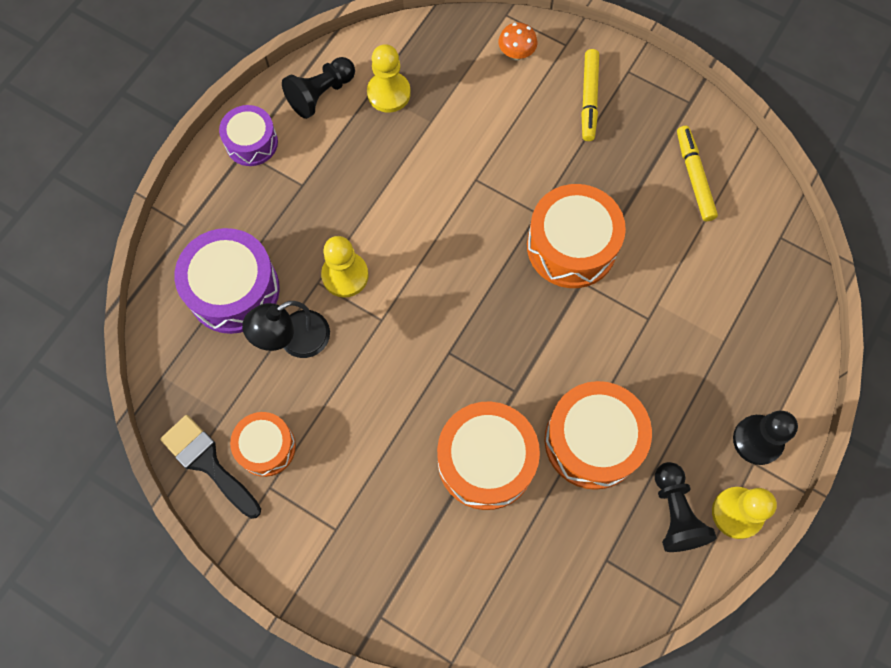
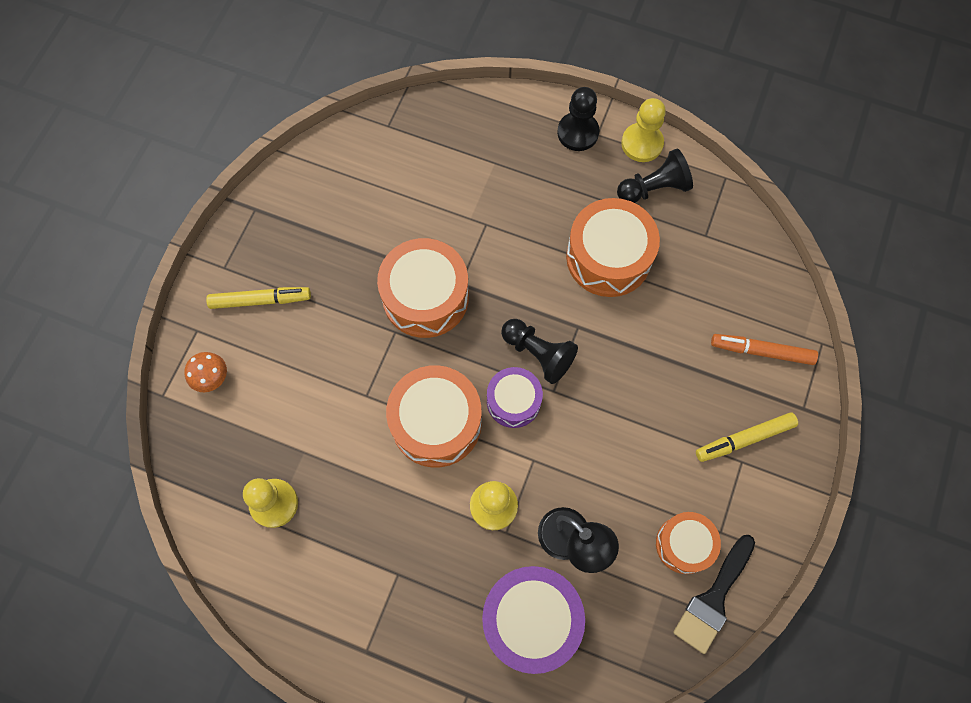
camera: 100 degrees left, 0 degrees up
(251, 142) = (353, 645): purple drum -> purple drum (513, 401)
(321, 94) = (283, 579): black pawn -> black pawn (538, 354)
(454, 587) = (761, 351): none -> orange marker
(486, 461) = (647, 342): orange drum -> orange drum (436, 422)
(694, 177) = (336, 199): yellow marker -> yellow marker (744, 439)

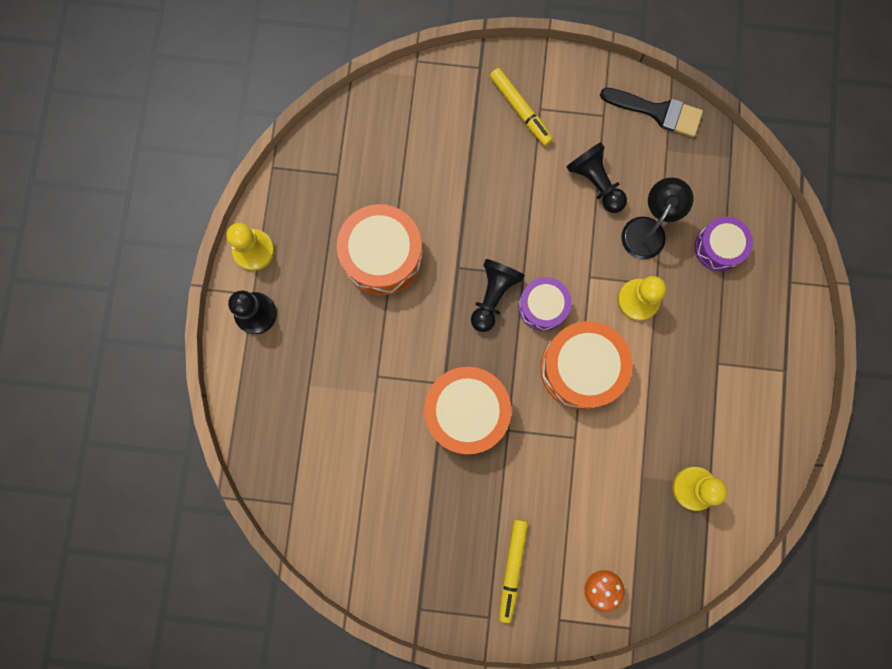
camera: 105 degrees left, 10 degrees up
(260, 300) = (512, 568): yellow marker -> yellow marker turned 150 degrees counterclockwise
(531, 620) = (718, 247): purple drum -> purple drum, size x0.60
(653, 188) = (300, 230): black pawn -> black pawn (595, 182)
(684, 544) = (622, 141): orange drum -> none
(761, 351) = (438, 108): orange marker -> none

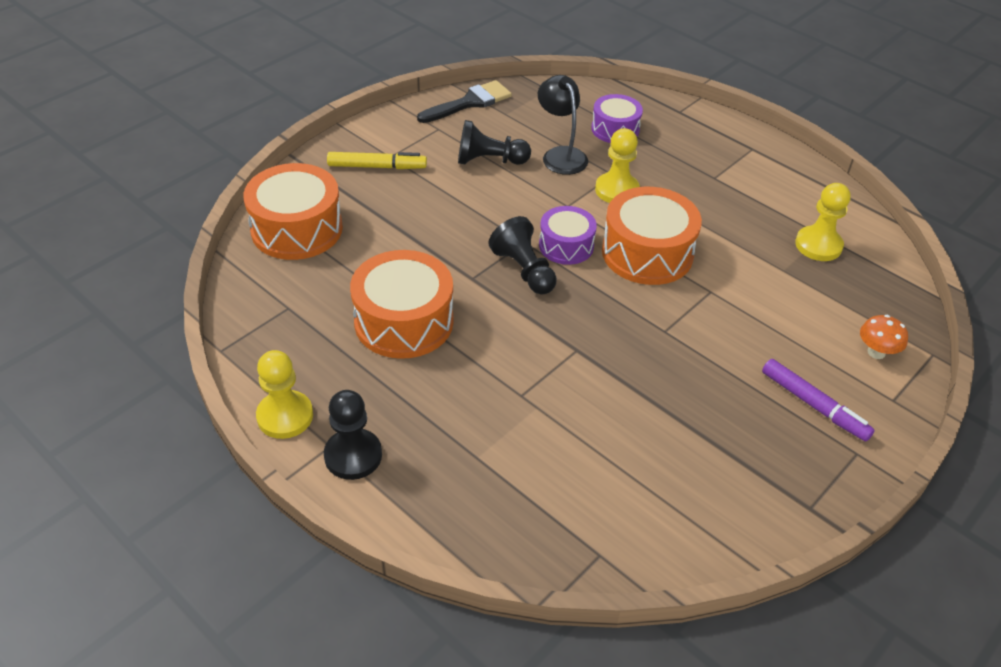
camera: 55 degrees left, 35 degrees down
(466, 412) = (620, 349): orange drum -> orange drum (297, 229)
(512, 568) = (814, 405): yellow marker -> purple marker

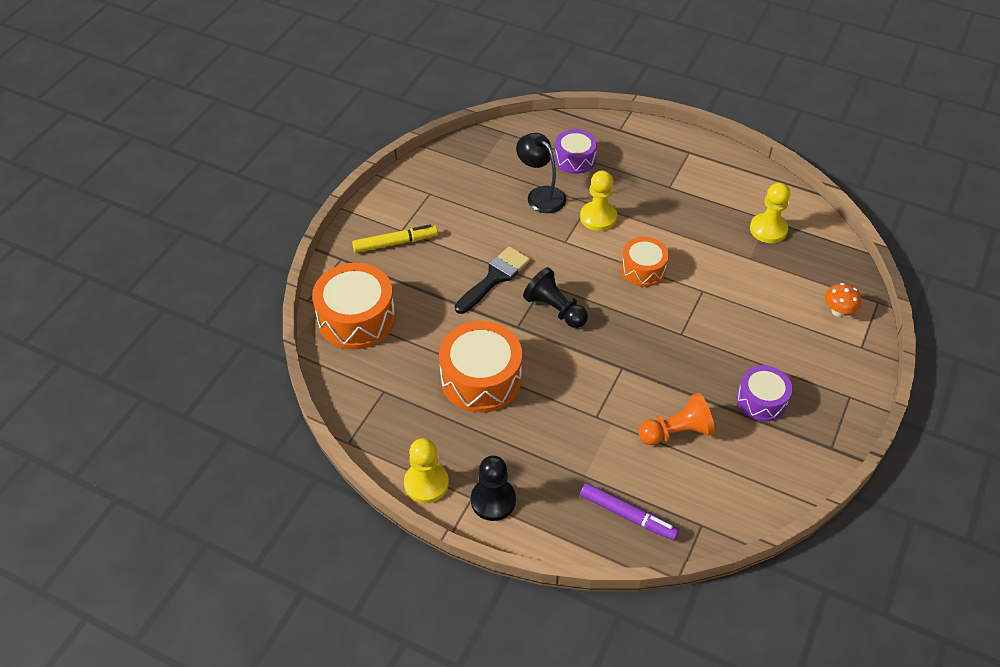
camera: 15 degrees left, 5 degrees up
(470, 102) = (445, 161): black brush -> black brush (494, 278)
(489, 160) = (485, 214): black pawn -> none
(566, 245) = (578, 278): purple drum -> purple drum (761, 400)
(613, 437) = (676, 432): none -> orange pawn
(647, 253) = (643, 269): orange drum -> orange drum, size x0.60
(814, 405) = (808, 366): purple marker -> purple marker (628, 515)

